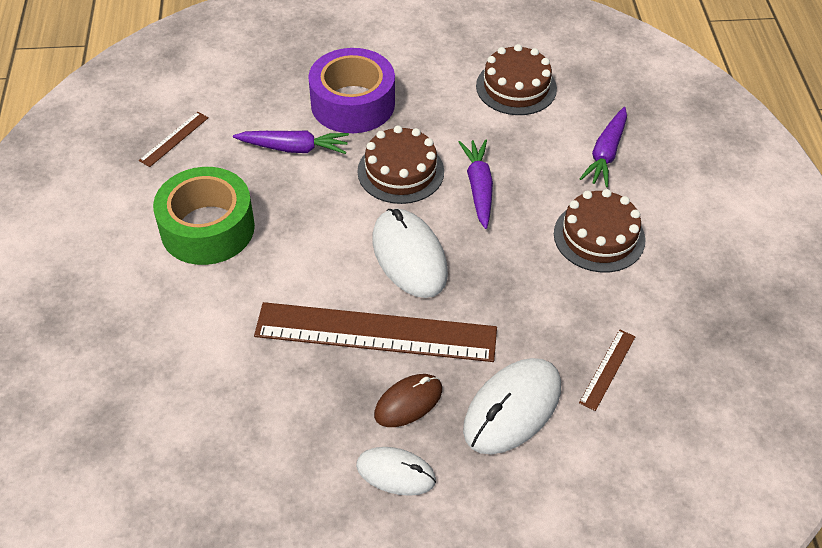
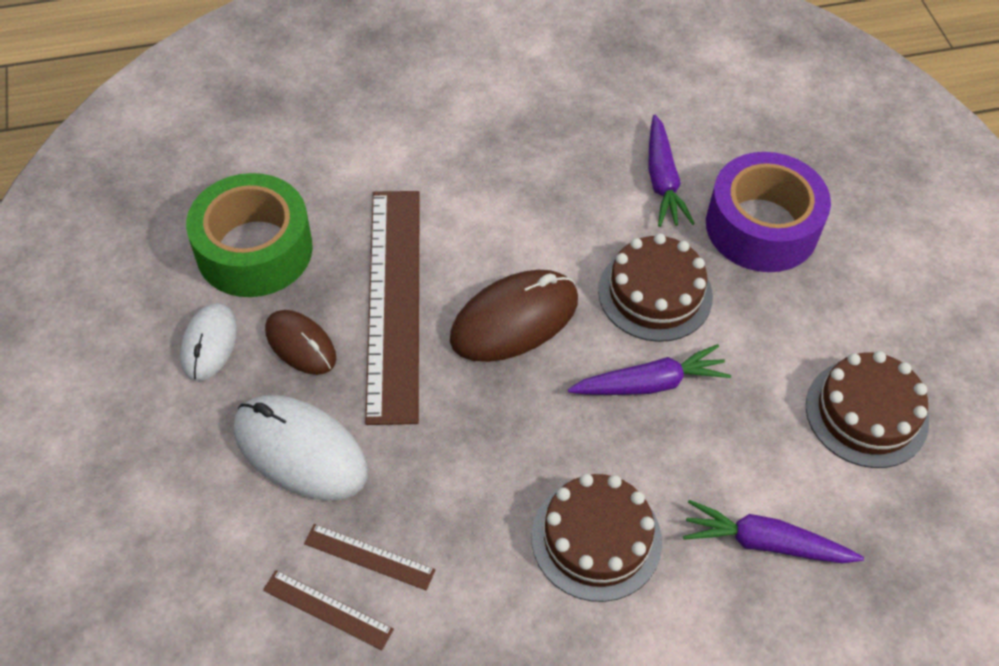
camera: 80 degrees right, 5 degrees up
(174, 139) = (644, 71): brown ruler -> brown ruler (328, 609)
(207, 228) = (516, 126): green tape -> green tape (254, 250)
(409, 256) = (514, 319): white mouse -> brown mouse

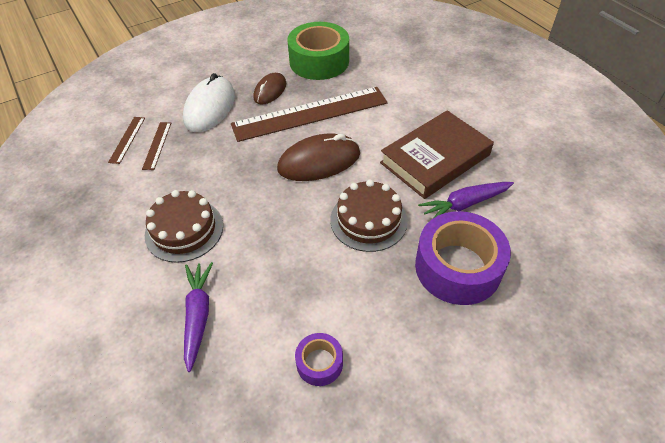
camera: 75 degrees right, 5 degrees down
(209, 344) = (259, 64): white mouse -> none
(514, 319) = (319, 161): brown mouse -> brown mouse turned 60 degrees counterclockwise
(566, 180) = (435, 159): none -> brown book
(650, 383) = (298, 232): purple carrot -> none
(866, 413) = (319, 363): brown cake -> purple tape

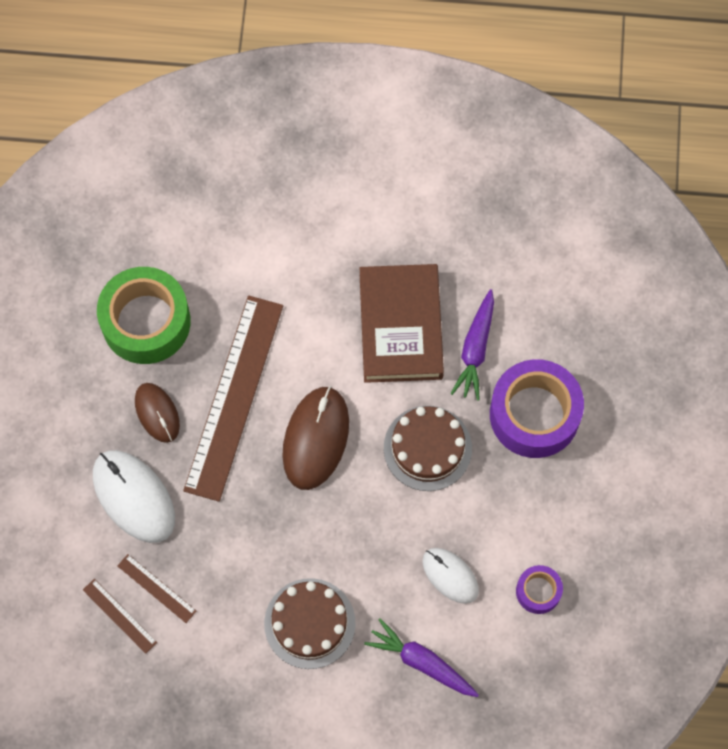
camera: 55 degrees left, 20 degrees up
(284, 291) = (450, 576): none -> white mouse

